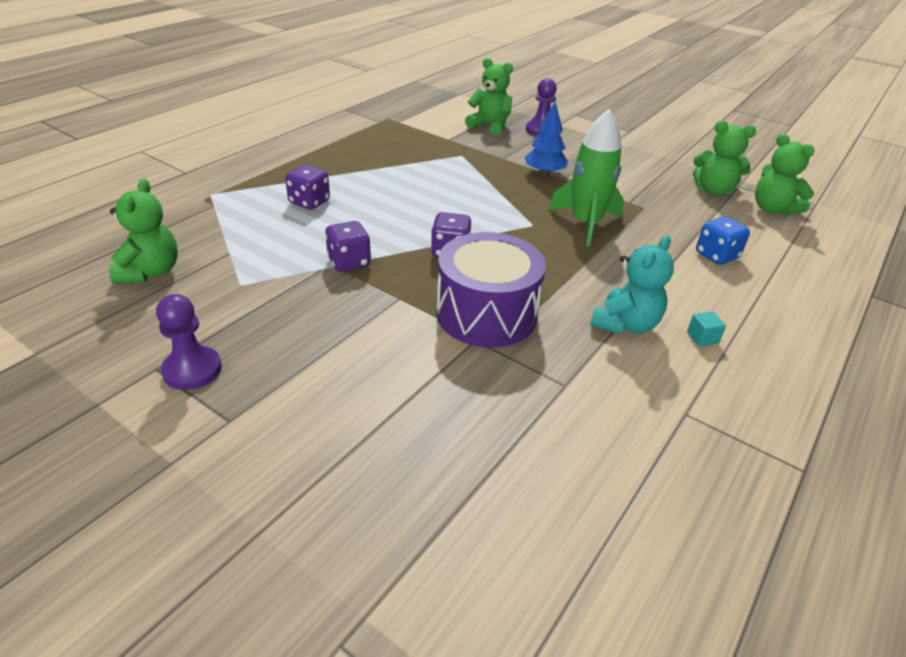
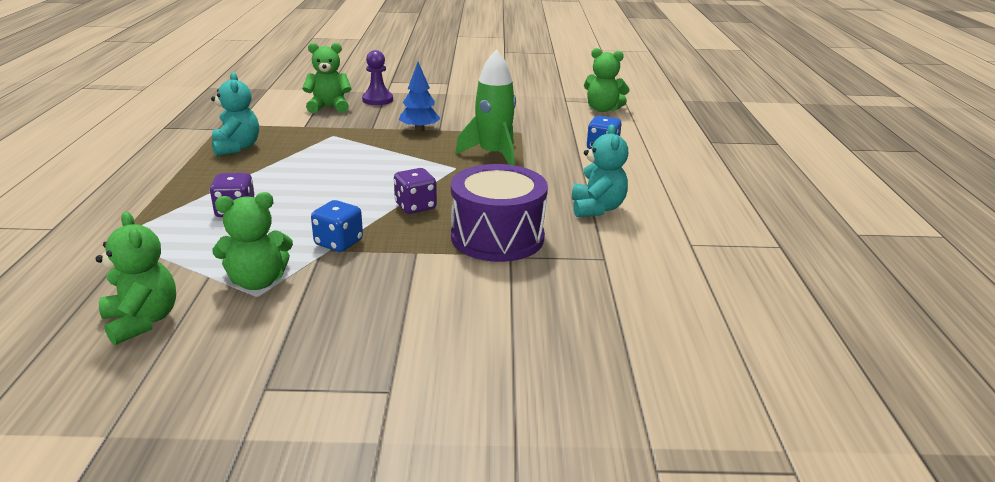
camera: 35 degrees left, 10 degrees down
(192, 370) = (303, 373): purple pawn -> none
(349, 262) = (339, 243): purple dice -> blue dice
(374, 143) = (236, 147): none -> turquoise teddy bear
(702, 337) = (650, 198): turquoise cube -> none
(713, 190) = (553, 108): green teddy bear -> green teddy bear (258, 281)

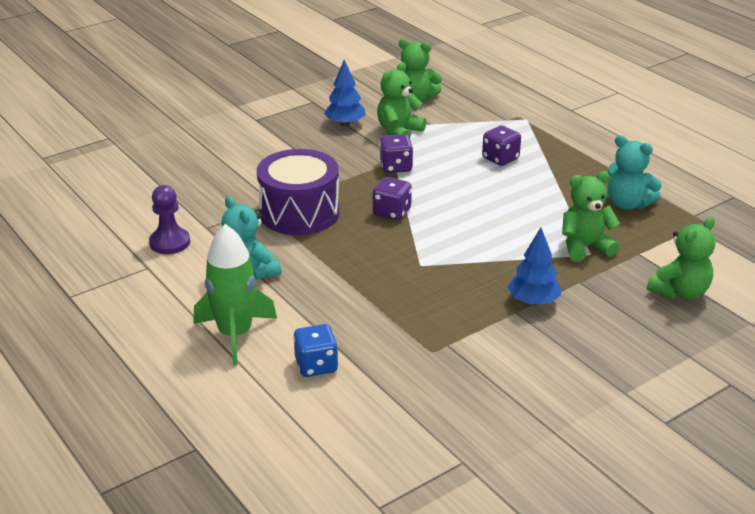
camera: 145 degrees right, 5 degrees up
(292, 322) = (345, 124): none -> blue tree
(339, 243) = (396, 167): blue dice -> purple dice
(377, 100) = (666, 332): purple pawn -> purple pawn (170, 242)
(493, 155) = (411, 298): green rocket -> green rocket (235, 334)
(602, 109) = (391, 463): green teddy bear -> green teddy bear (585, 247)

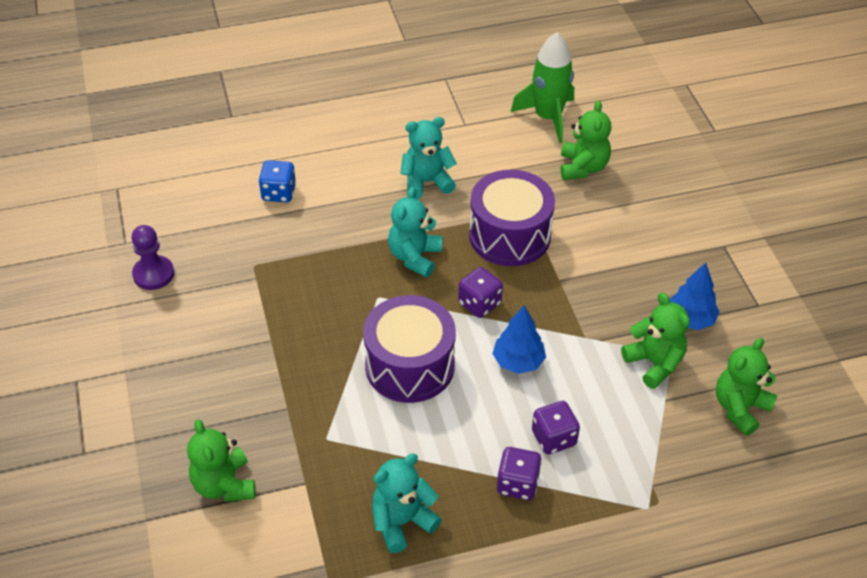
camera: 110 degrees right, 15 degrees up
(170, 242) = (497, 142): purple pawn -> purple pawn (153, 274)
(235, 334) = (344, 157): green rocket -> green rocket (548, 117)
(357, 256) = (415, 257): none -> turquoise teddy bear
(396, 167) = (571, 335): purple dice -> purple dice (517, 484)
(484, 231) = (409, 366): none -> purple drum
(533, 301) = (278, 359): blue tree -> blue tree (518, 361)
(585, 247) = (340, 439): green teddy bear -> green teddy bear (583, 167)

